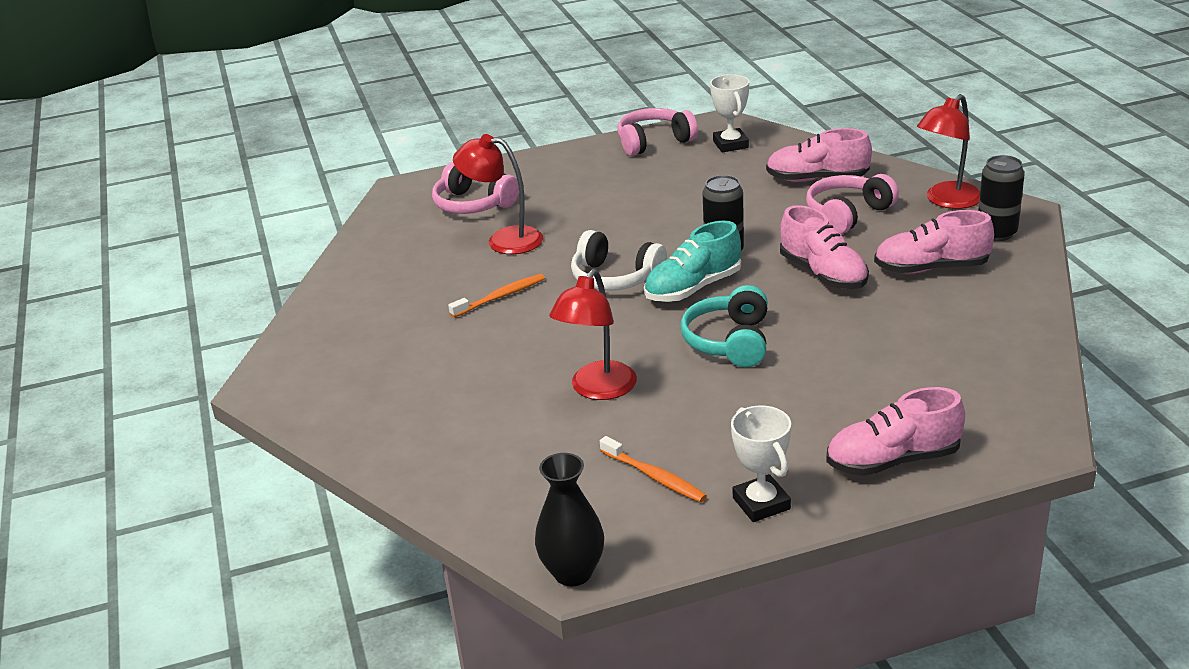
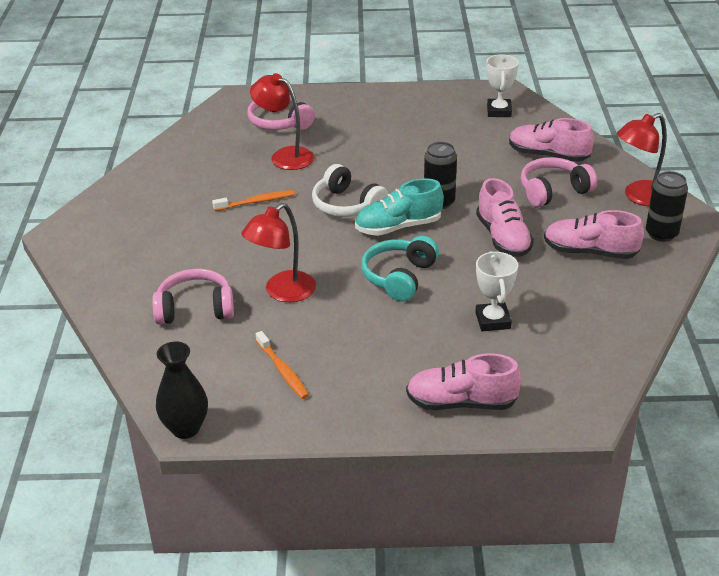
camera: 15 degrees right, 5 degrees up
(654, 142) = (441, 97): pink headphones -> pink headphones (195, 309)
(761, 503) = (345, 411): white trophy -> white trophy (493, 320)

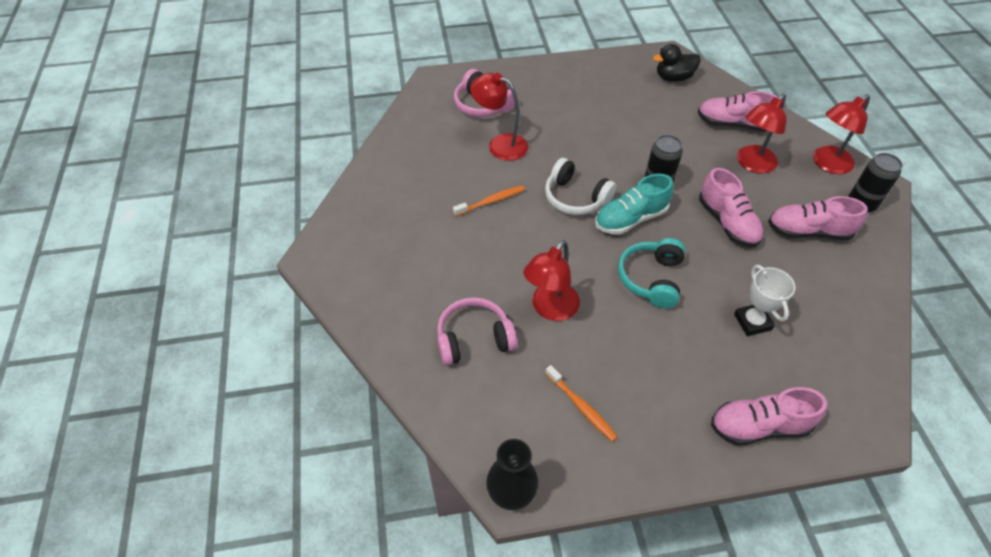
camera: 10 degrees left, 15 degrees up
(499, 111) = (673, 78): white trophy -> black duck
(553, 191) = (752, 164): pink headphones -> red lamp

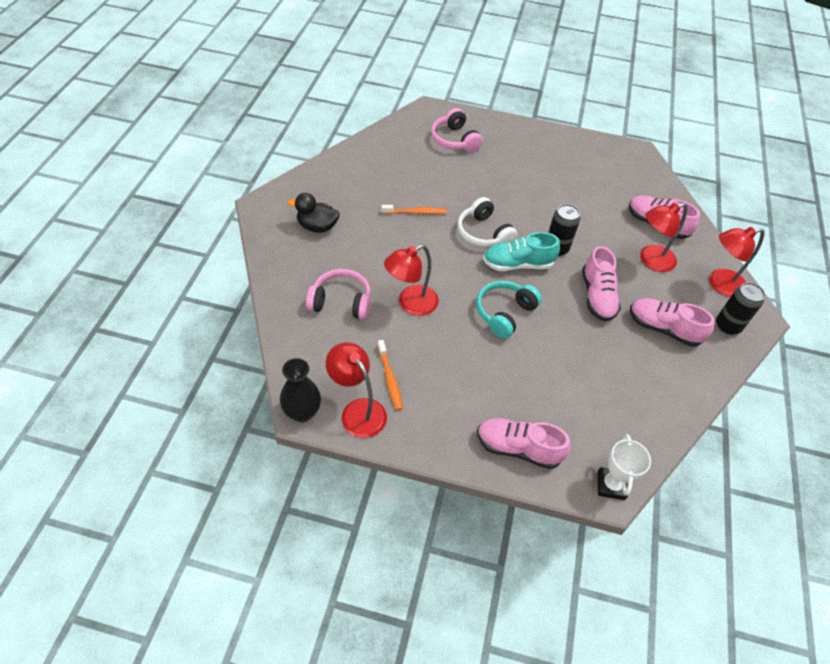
camera: 20 degrees right, 0 degrees up
(500, 144) = (449, 174): red lamp -> red lamp (358, 411)
(673, 78) = (629, 171): black duck -> black duck (317, 227)
(752, 322) = (566, 375): white trophy -> white trophy (611, 485)

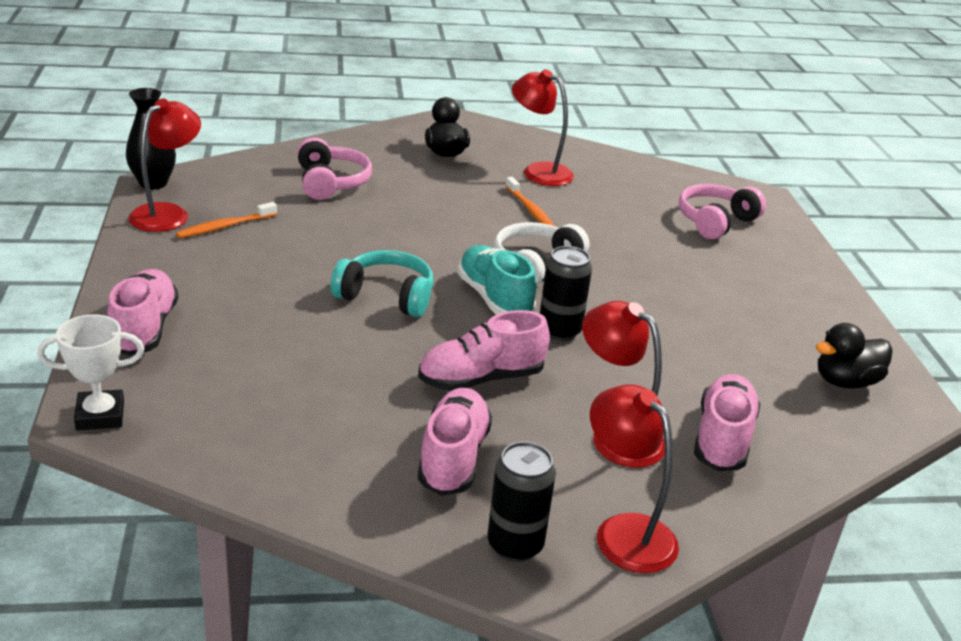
camera: 70 degrees right, 20 degrees down
(411, 304) = (357, 226): red lamp -> red lamp (538, 171)
(617, 164) = (845, 382): none -> black duck

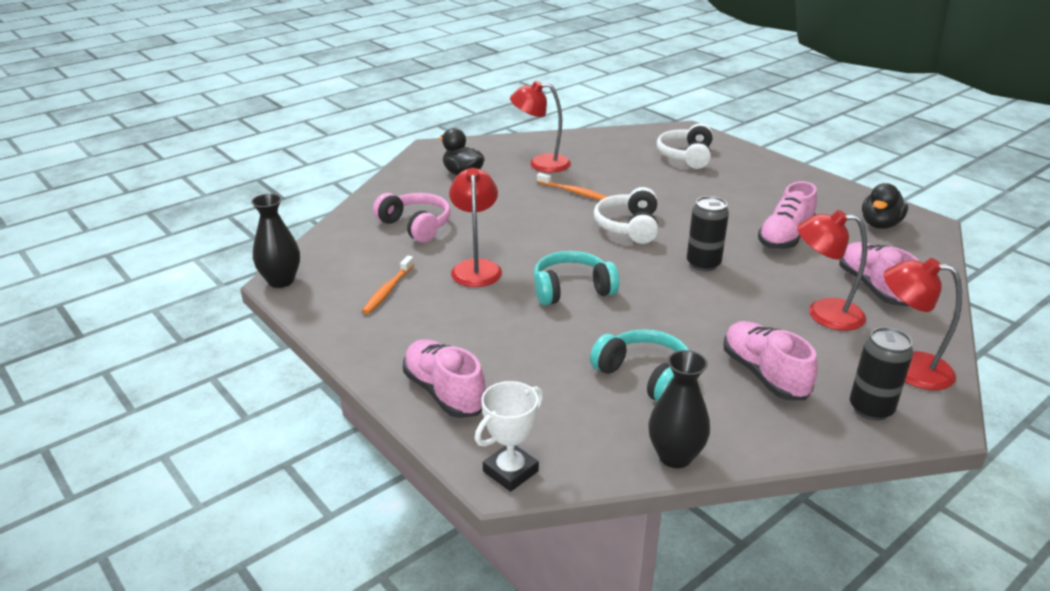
camera: 30 degrees left, 0 degrees up
(167, 213) = (328, 299): red lamp -> red lamp (476, 267)
(252, 479) = (675, 456): none -> black vase
(334, 400) = (644, 376): none -> turquoise headphones
(481, 379) = (706, 316): pink shoe -> pink shoe (785, 237)
(494, 298) = (638, 260): turquoise shoe -> none
(715, 222) = (686, 156): pink headphones -> white headphones

